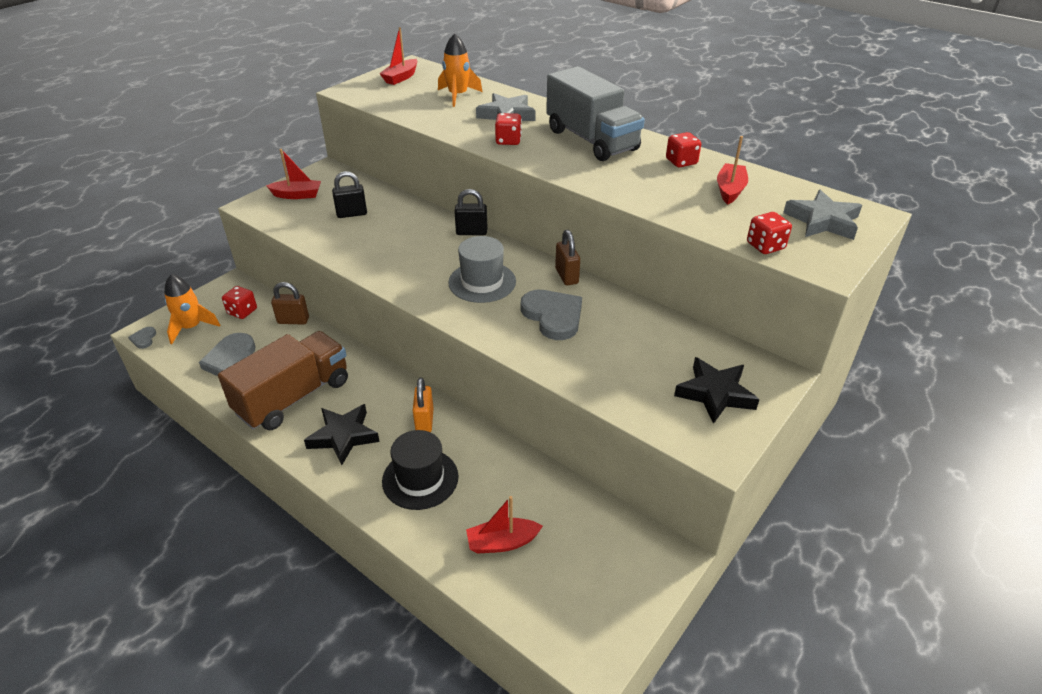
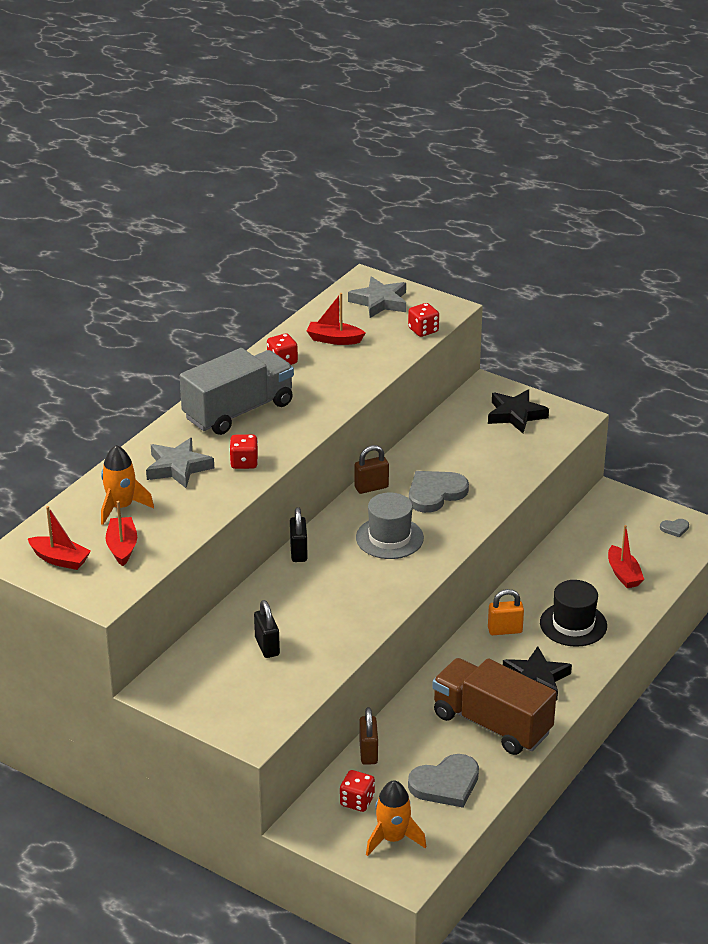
camera: 95 degrees left, 5 degrees down
(144, 339) = (420, 875): grey heart -> grey heart (674, 528)
(297, 195) = (224, 701): red boat -> red boat (122, 547)

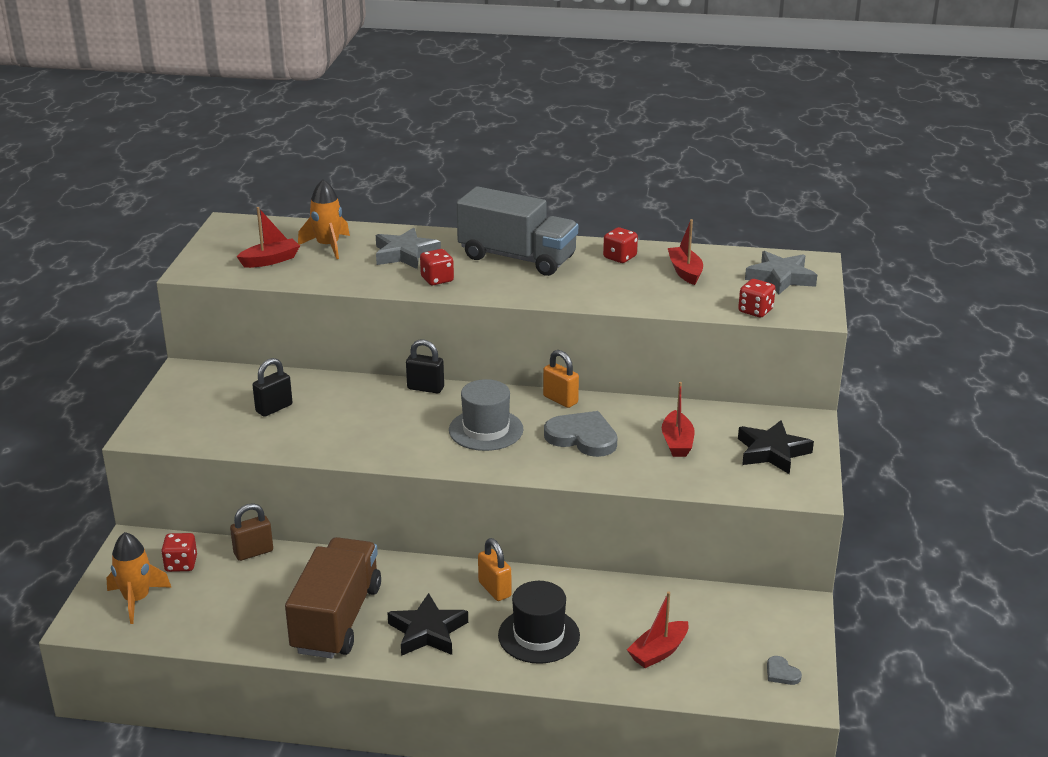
camera: 65 degrees right, 5 degrees down
(60, 559) = (237, 241): red boat -> red boat (677, 442)
(298, 552) = (425, 388): black padlock -> black padlock turned 45 degrees clockwise
(371, 487) = (560, 400): brown padlock -> orange padlock
(446, 784) = (230, 612): grey heart -> none

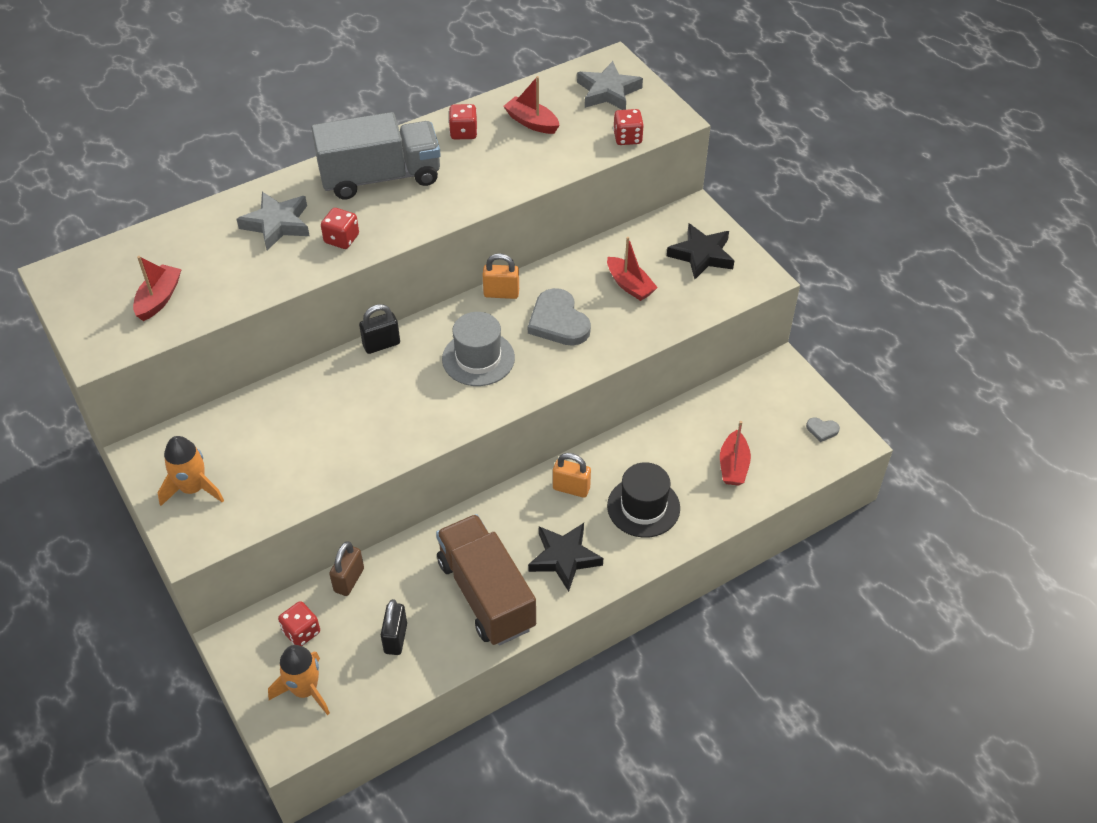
camera: 40 degrees left, 20 degrees up
(274, 408) = (276, 443): black padlock -> black padlock (395, 638)
(328, 246) = (193, 252): orange rocket -> orange rocket (193, 488)
(582, 437) = (558, 321): grey heart -> grey heart turned 105 degrees counterclockwise

